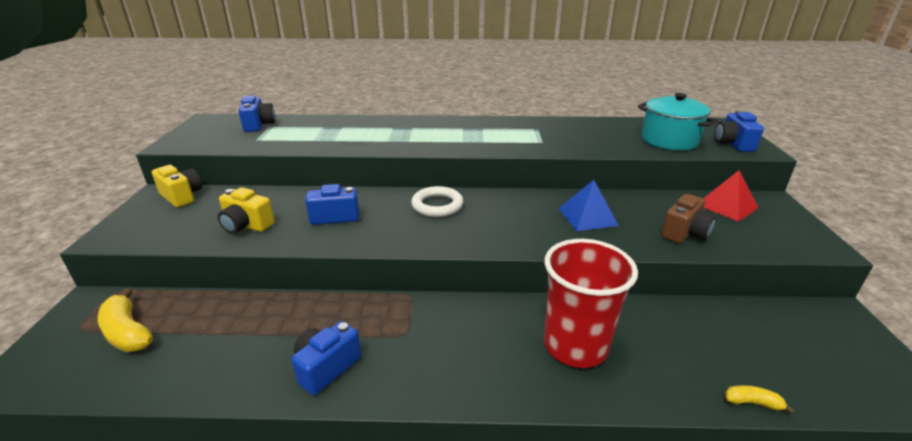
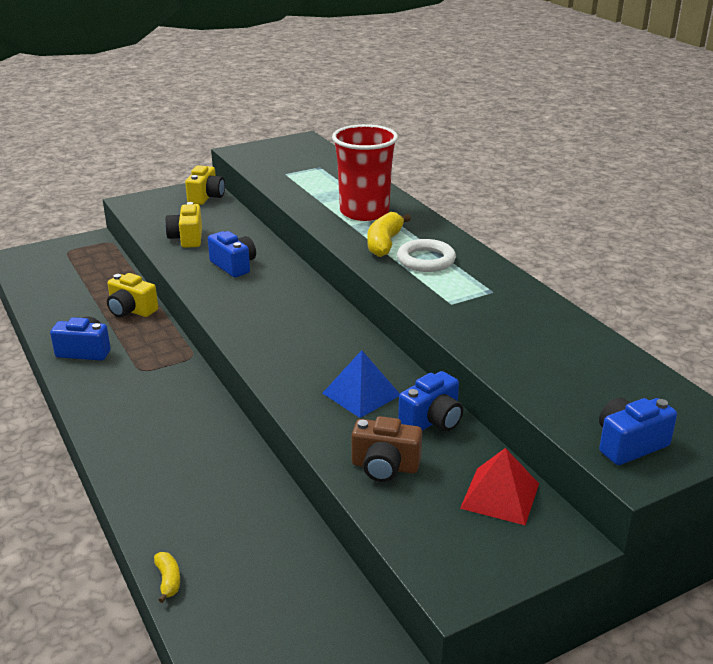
camera: 60 degrees right, 0 degrees up
(127, 332) = (74, 267): yellow banana -> yellow banana (384, 243)
(258, 125) = (316, 162): blue camera -> blue camera (432, 420)
(283, 312) = (131, 310): none -> yellow camera
(437, 205) = (300, 304): white ring -> white ring (426, 260)
(575, 346) = (183, 460): red cup -> red cup (364, 212)
(669, 140) = (573, 389): turquoise pot -> none

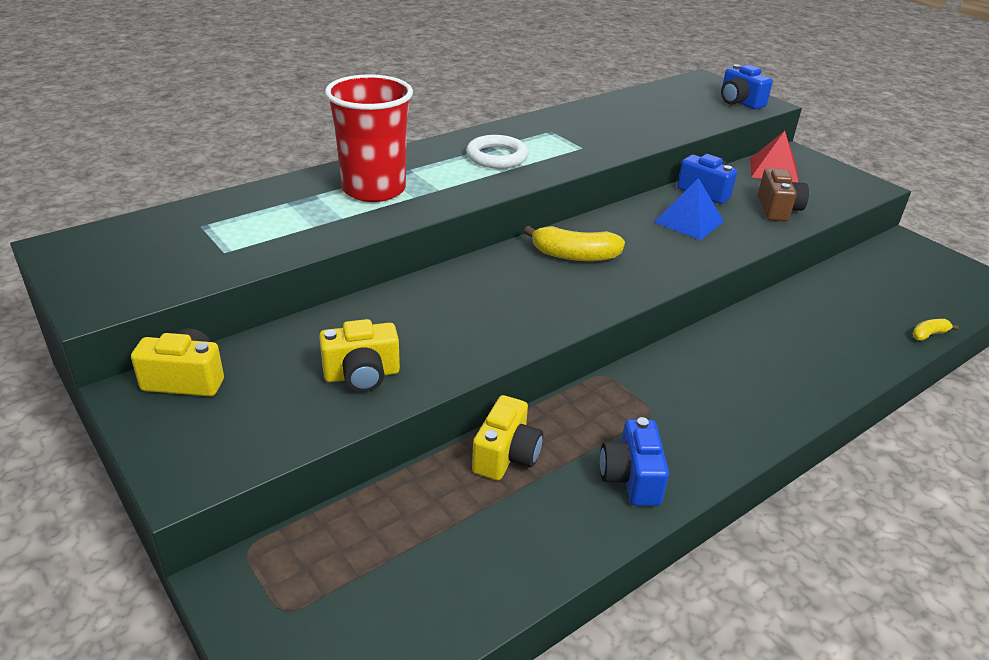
camera: 100 degrees left, 5 degrees up
(234, 266) = (450, 319): blue camera -> none
(384, 243) = (462, 177): yellow banana -> yellow banana (574, 255)

